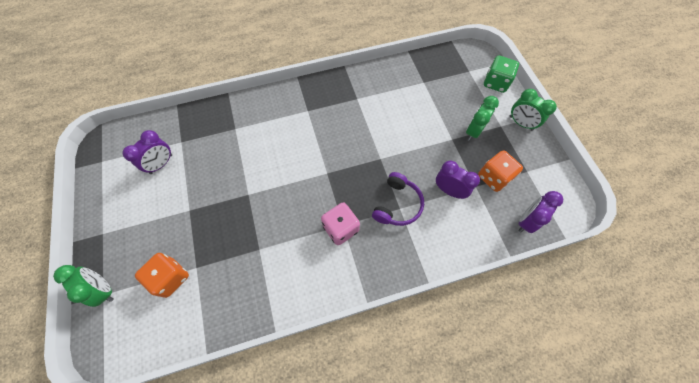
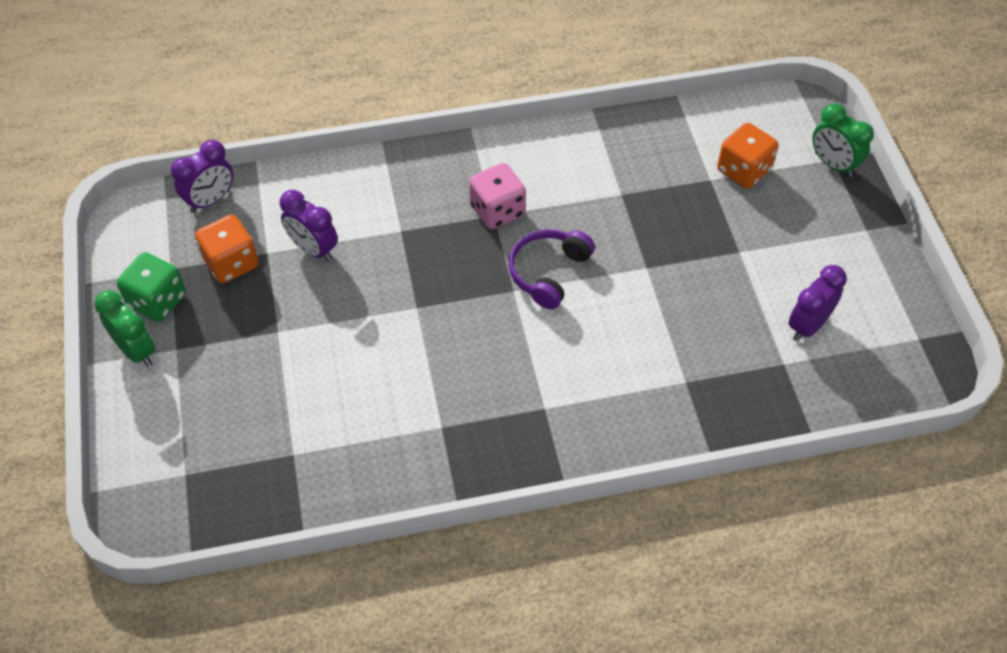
camera: 175 degrees left, 10 degrees down
(397, 204) = (403, 235): purple headphones -> purple headphones (548, 272)
(473, 131) = (233, 342): green clock -> none
(495, 83) = (142, 440): green dice -> green dice (157, 301)

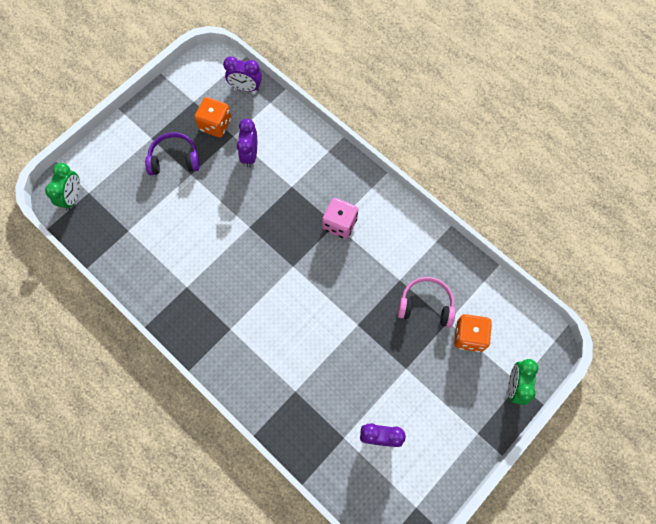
camera: 55 degrees right, 15 degrees up
(136, 351) = (138, 122): green clock -> green clock (73, 197)
(157, 301) = (171, 110): green dice -> none
(548, 272) = (317, 276): purple headphones -> purple headphones (174, 159)
(674, 187) = (426, 305): none -> pink headphones

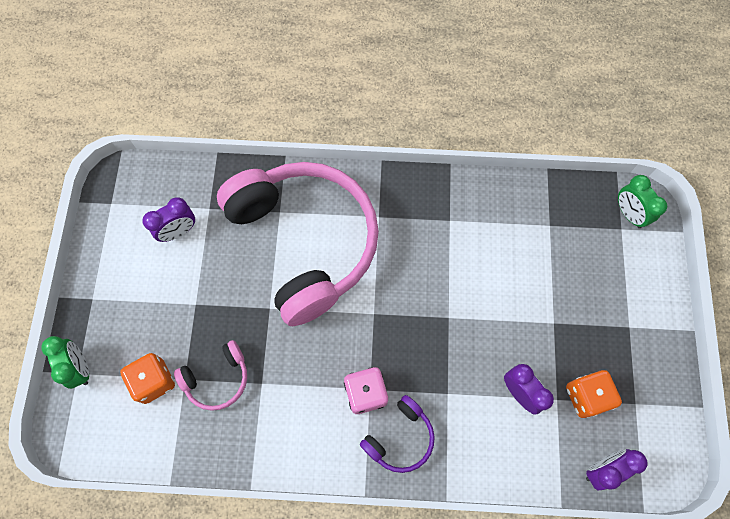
camera: 140 degrees right, 0 degrees up
(174, 159) = (584, 324): purple headphones -> purple headphones (400, 438)
(296, 352) = (304, 242): none -> pink headphones

